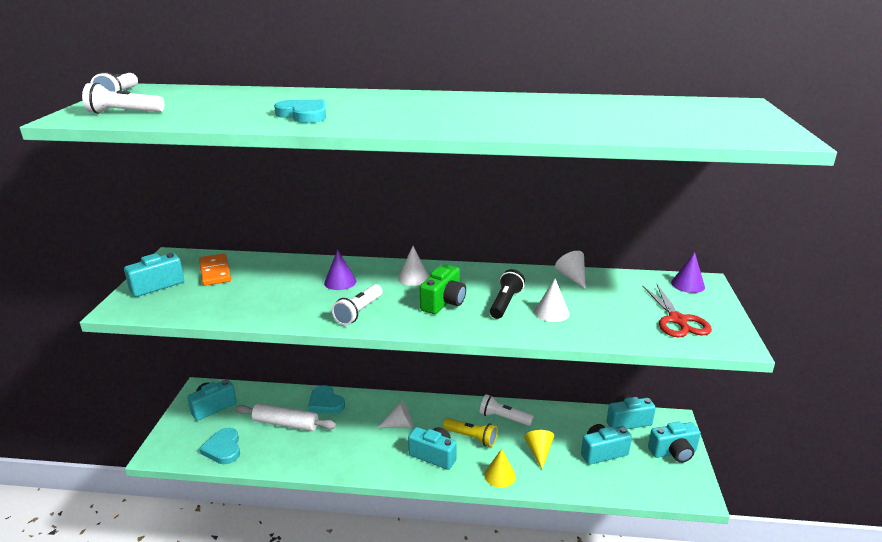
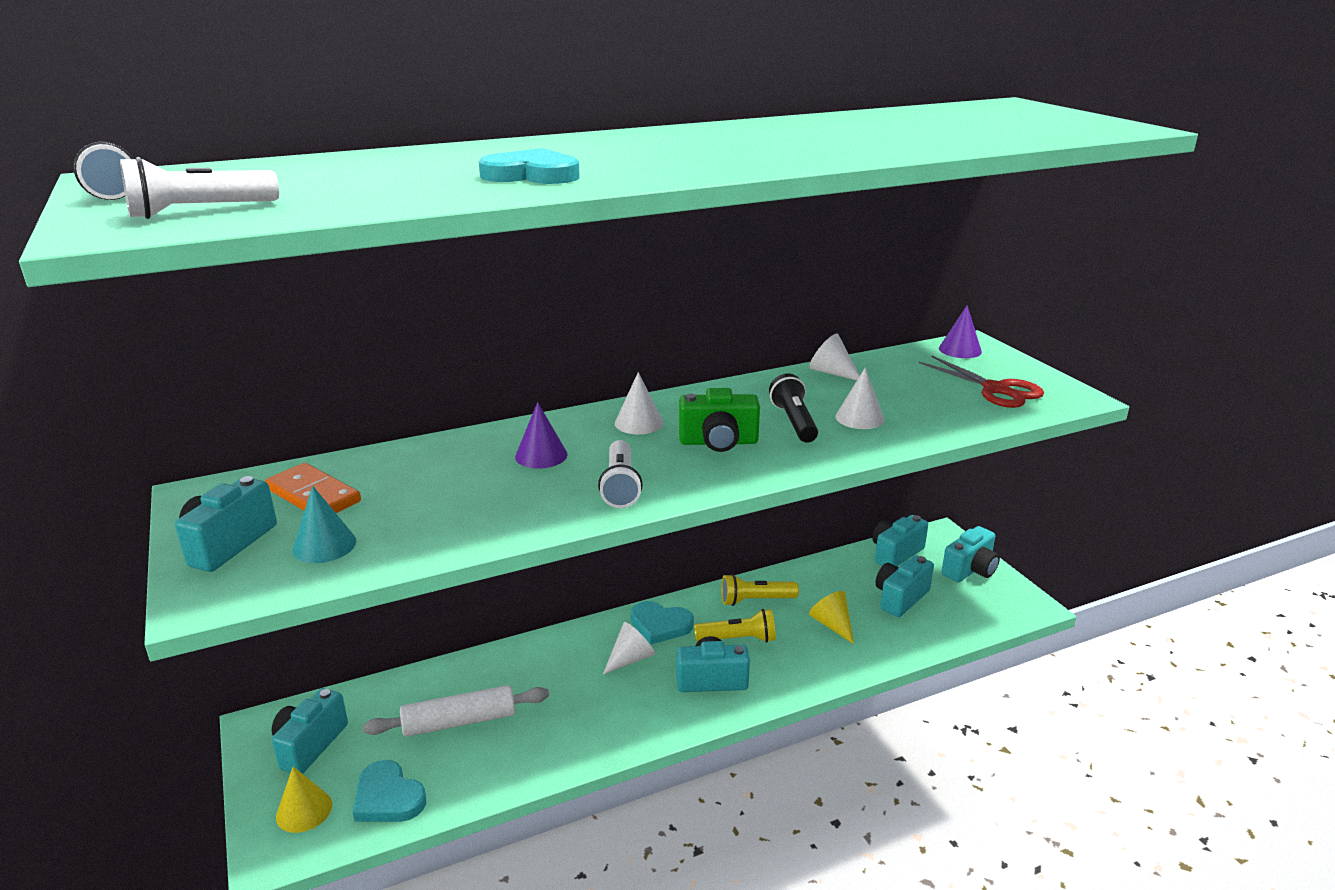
camera: 30 degrees left, 0 degrees up
(191, 299) = (324, 545): none -> turquoise cone
(325, 403) = (495, 670): turquoise heart -> turquoise heart (660, 625)
(444, 302) = (718, 442): green camera -> green camera turned 90 degrees clockwise
(500, 475) = (813, 670): yellow cone -> yellow cone (304, 810)
(503, 418) = (755, 600): white flashlight -> yellow flashlight

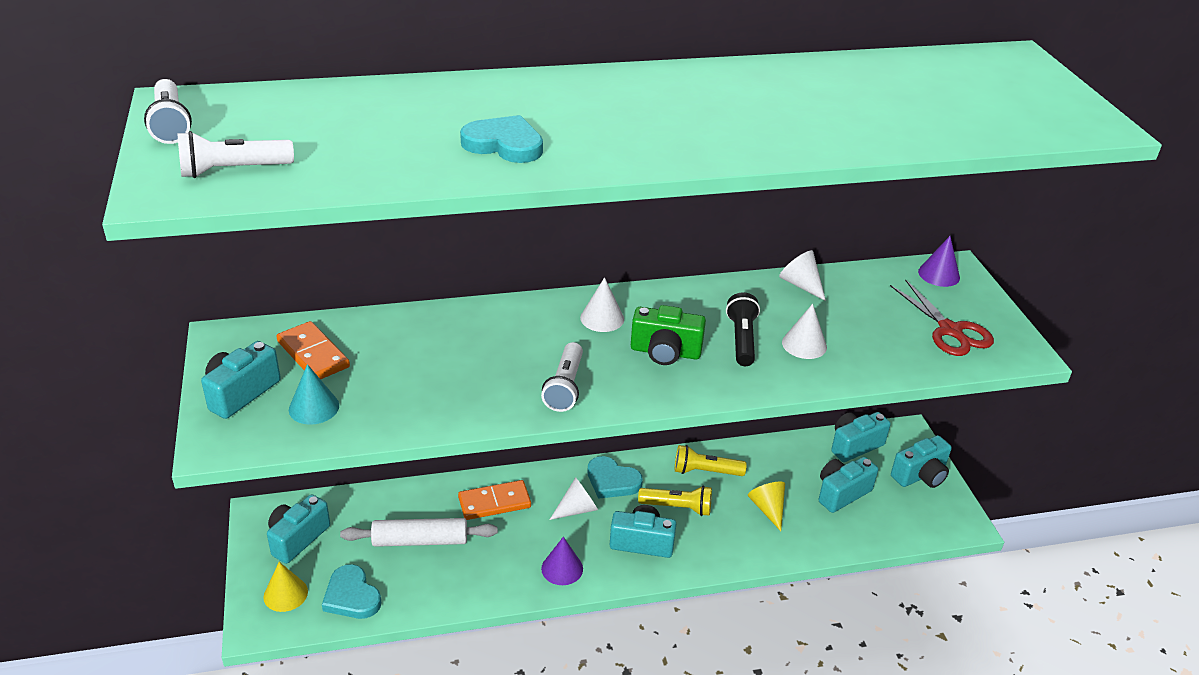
camera: 10 degrees right, 10 degrees up
(536, 668) = (494, 503): none -> orange domino
(541, 455) = (507, 342): purple cone -> purple cone (562, 568)

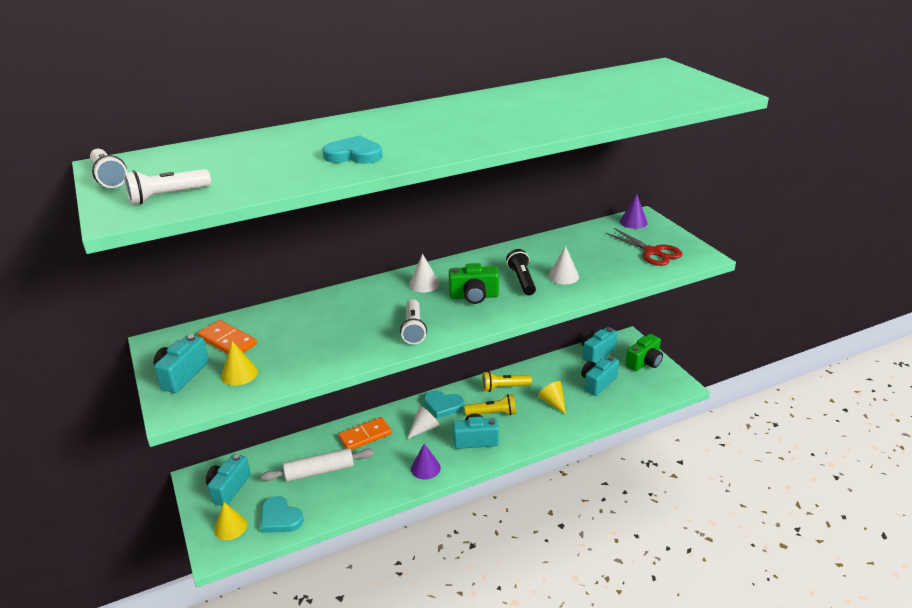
camera: 10 degrees left, 5 degrees down
(314, 407) = (239, 374): turquoise cone -> yellow cone
(801, 285) = (548, 242): white cone -> none
(920, 475) = (644, 362): turquoise camera -> green camera

